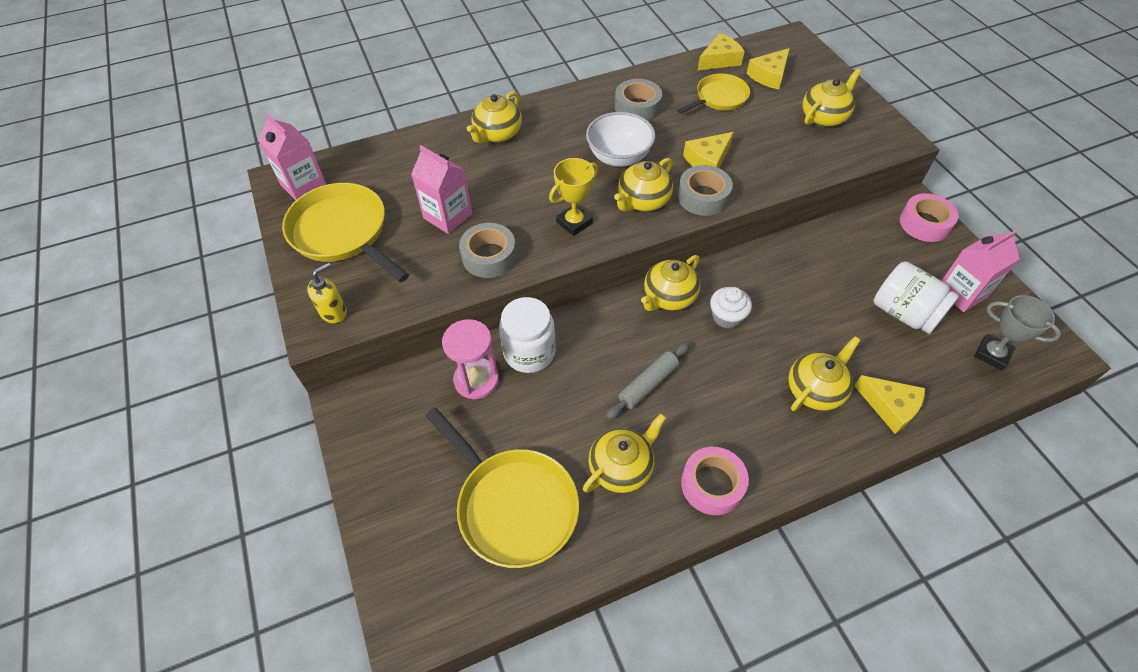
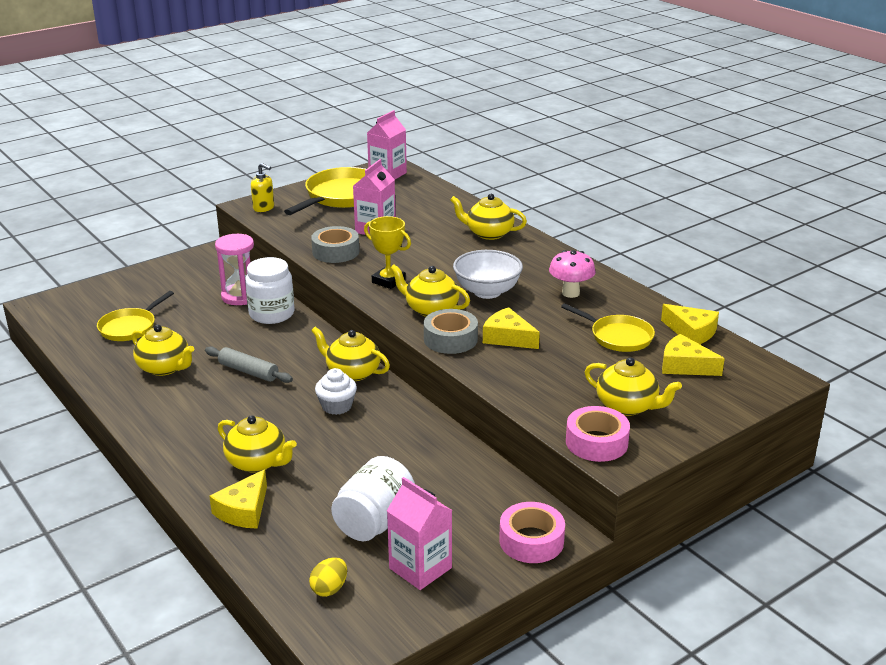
camera: 75 degrees right, 25 degrees down
(513, 505) = (130, 327): yellow pan -> yellow pan, size x0.61
(637, 107) = (570, 293): grey tape -> pink mushroom
(712, 485) = (150, 411): pink tape -> pink tape (596, 442)
(992, 354) = (329, 589): grey trophy -> yellow egg

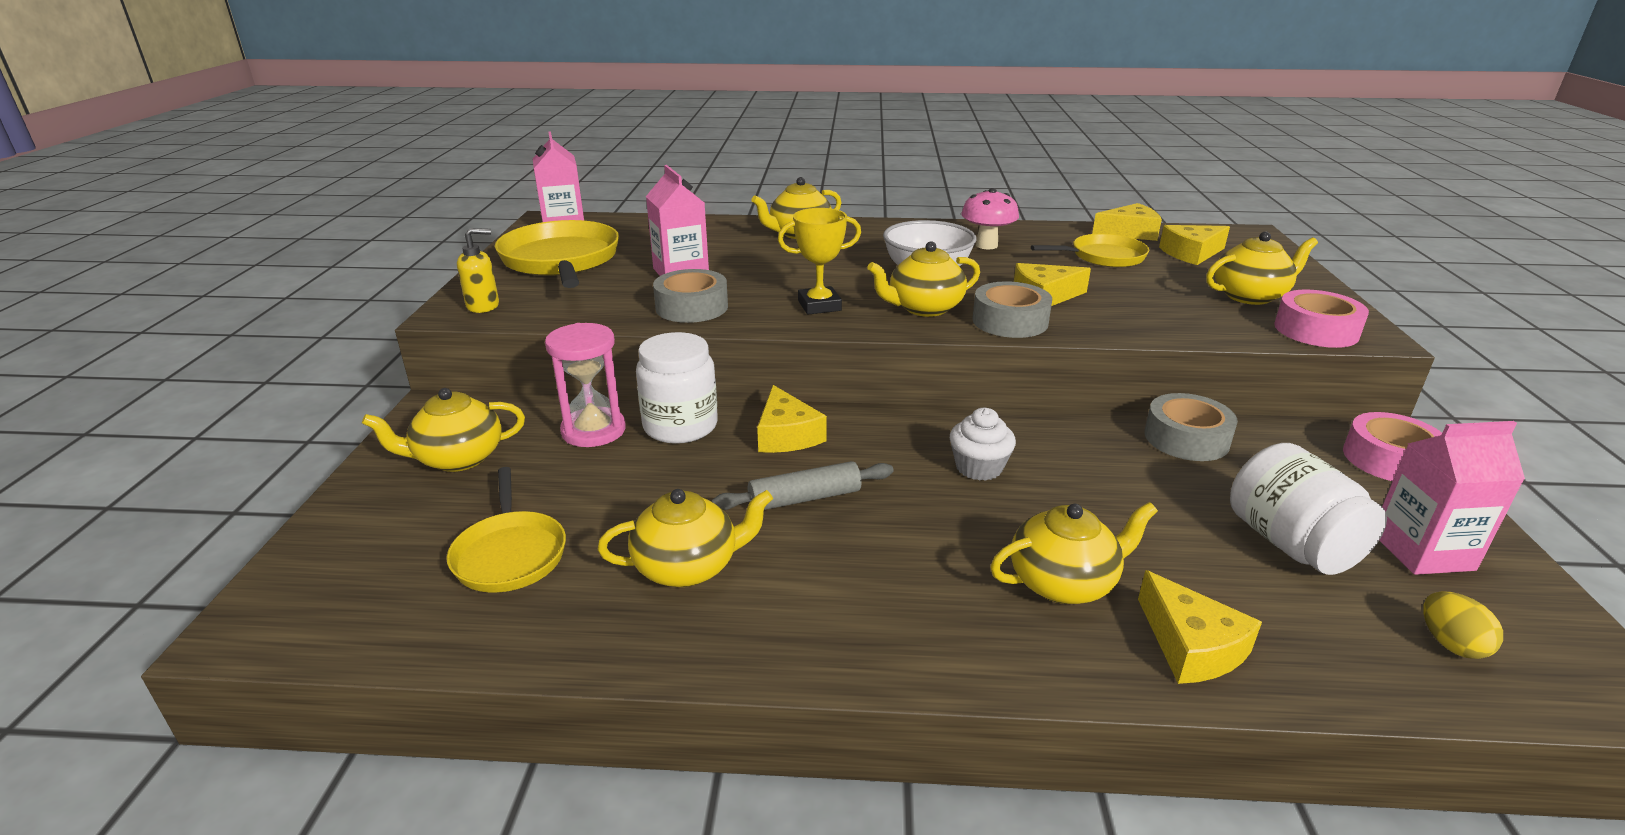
camera: 50 degrees left, 0 degrees up
(300, 343) = (786, 435): none -> yellow cheese
(352, 372) = (909, 428): yellow teapot -> yellow teapot (458, 458)
(459, 461) = (1186, 438): none -> grey tape

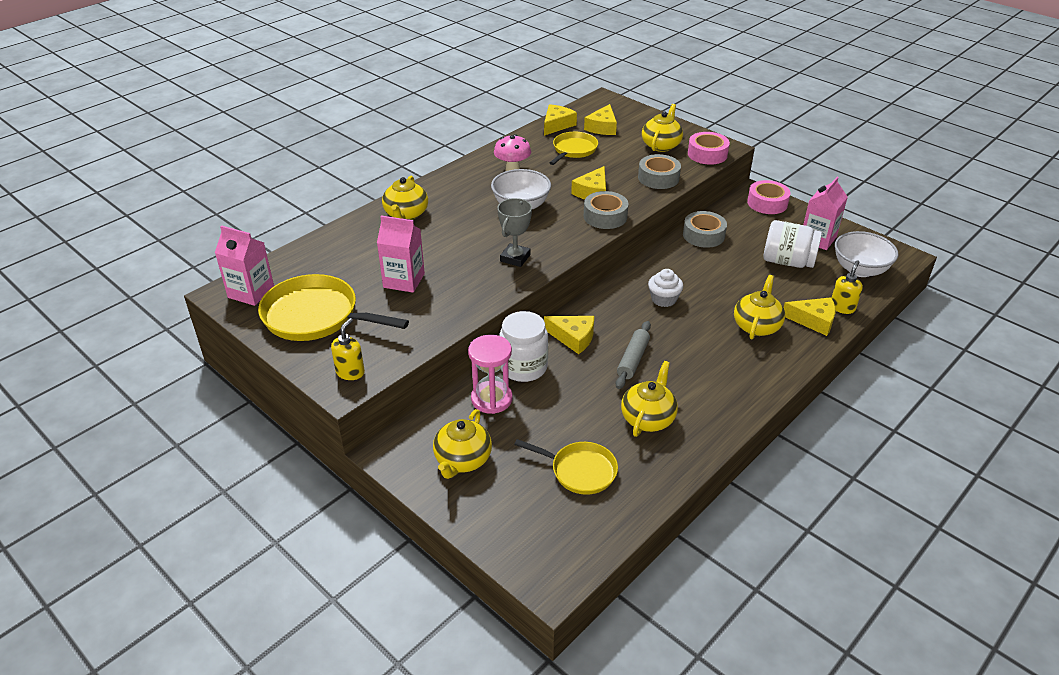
camera: 50 degrees left, 10 degrees up
(692, 307) = (460, 298): grey tape -> grey tape (658, 178)
(819, 306) = (515, 258): yellow trophy -> grey trophy
(924, 308) = (560, 230): yellow teapot -> none
(1296, 669) = (842, 307): none -> yellow soap dispenser
(1451, 644) = (860, 270): yellow egg -> white bowl

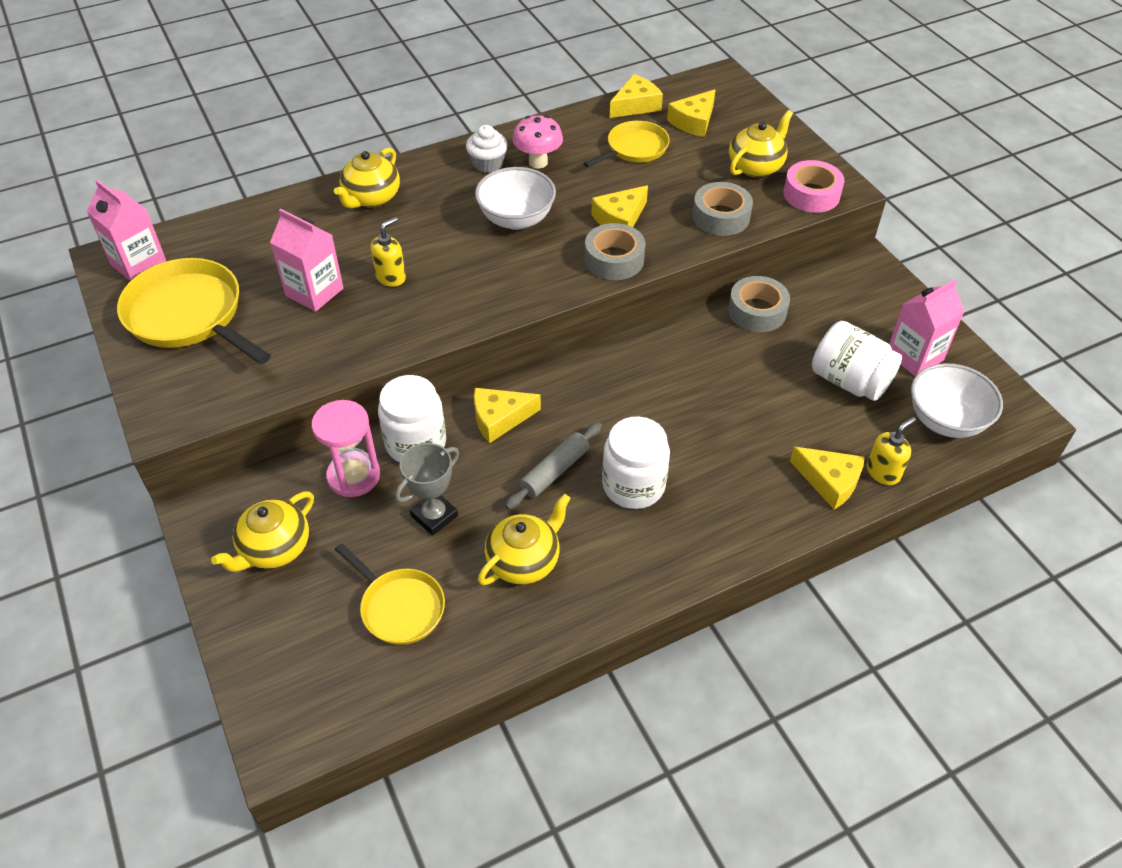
camera: 20 degrees right, 10 degrees up
(350, 372) = (182, 403): yellow soap dispenser -> yellow soap dispenser (391, 277)
(515, 258) = (464, 293): grey trophy -> grey trophy (434, 516)
(573, 338) = (499, 418): yellow cheese -> yellow cheese turned 120 degrees clockwise
(663, 299) = (646, 394): white cupcake -> white cupcake (487, 163)
(691, 354) = (633, 485): none -> white jar
(756, 326) = (746, 467): yellow teapot -> none
(767, 203) = (876, 283): pink tape -> none

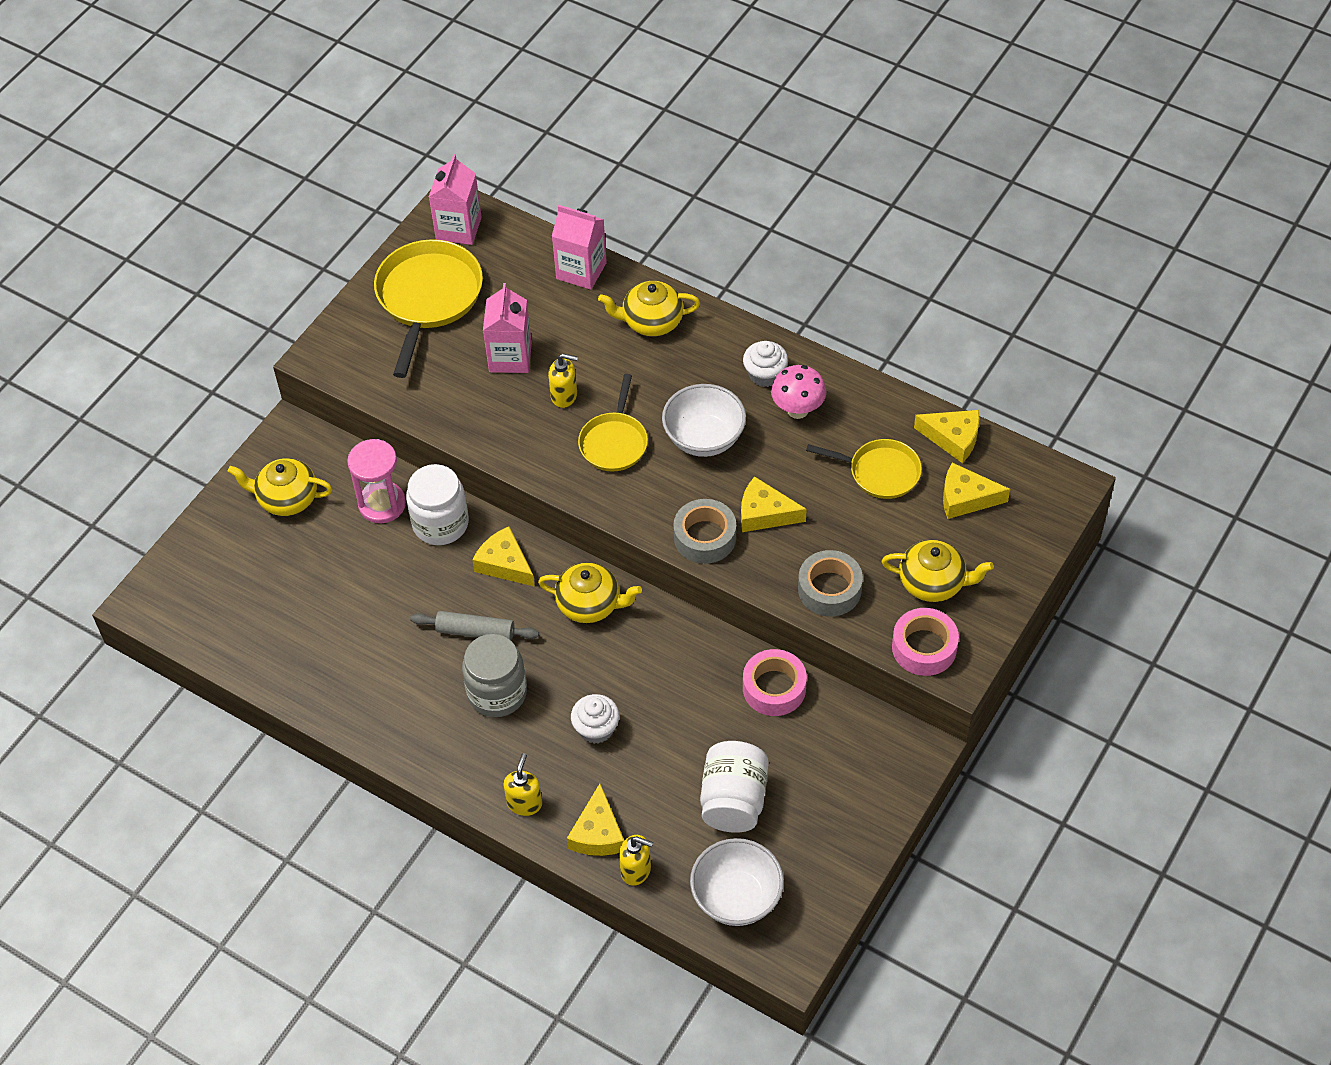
camera: 60 degrees right, 5 degrees up
(399, 607) = (286, 604): yellow pan -> yellow pan (614, 442)
(434, 516) = (379, 577): grey trophy -> none
(524, 560) = (375, 658): yellow teapot -> yellow teapot (590, 604)
(633, 485) = (497, 693): white jar -> grey jar
(720, 434) = (596, 728): none -> white cupcake
(757, 311) = (774, 688): grey tape -> pink tape
(766, 519) = (524, 803): none -> yellow soap dispenser
(914, 356) = (806, 842): pink carton -> pink carton (581, 271)

